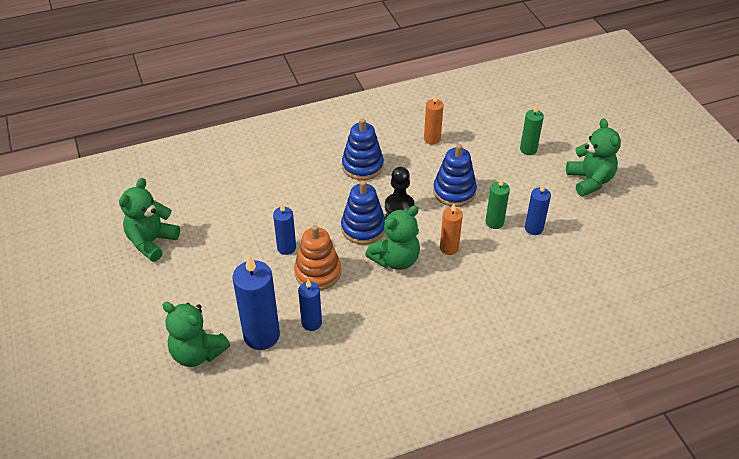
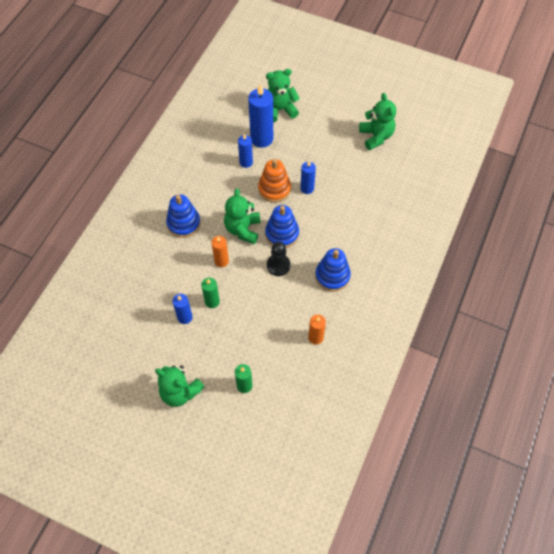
camera: 135 degrees right, 15 degrees up
(454, 191) = (258, 305): blue stacking toy -> blue stacking toy (183, 223)

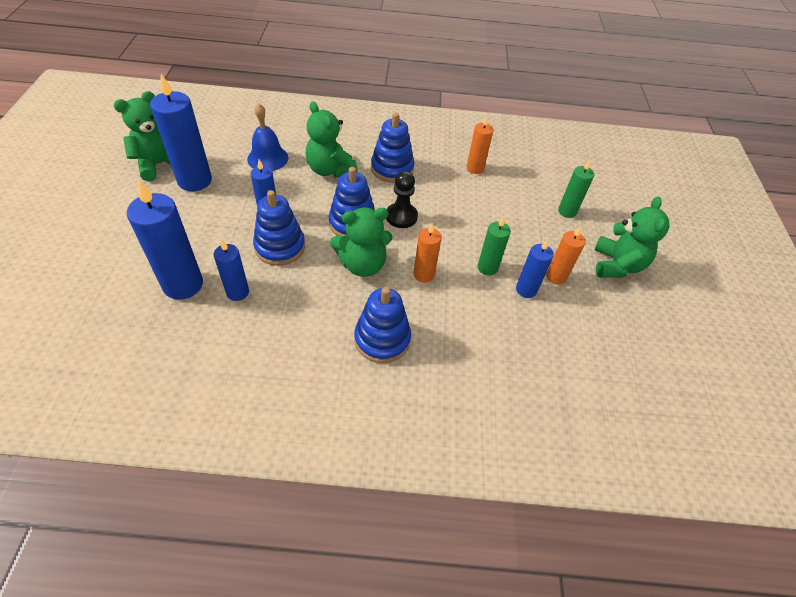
camera: 115 degrees left, 10 degrees down
(187, 342) = (556, 277): none -> orange candle
(274, 189) = (280, 247): orange stacking toy -> blue stacking toy
(279, 110) = (114, 276): green teddy bear -> green teddy bear (330, 170)
(353, 153) = (195, 181): none -> blue candle
(367, 198) = (267, 158): none -> blue bell

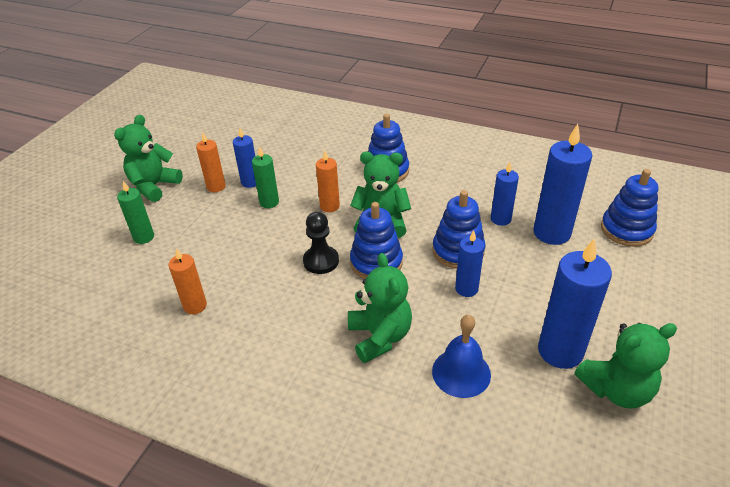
camera: 155 degrees left, 10 degrees down
(392, 168) = (299, 324): blue stacking toy -> blue stacking toy (626, 230)

